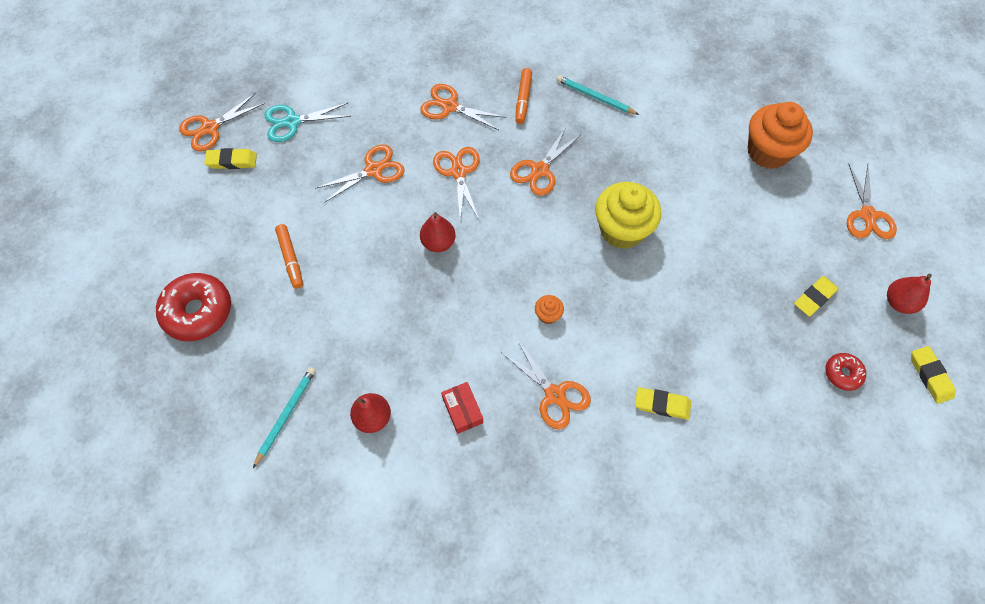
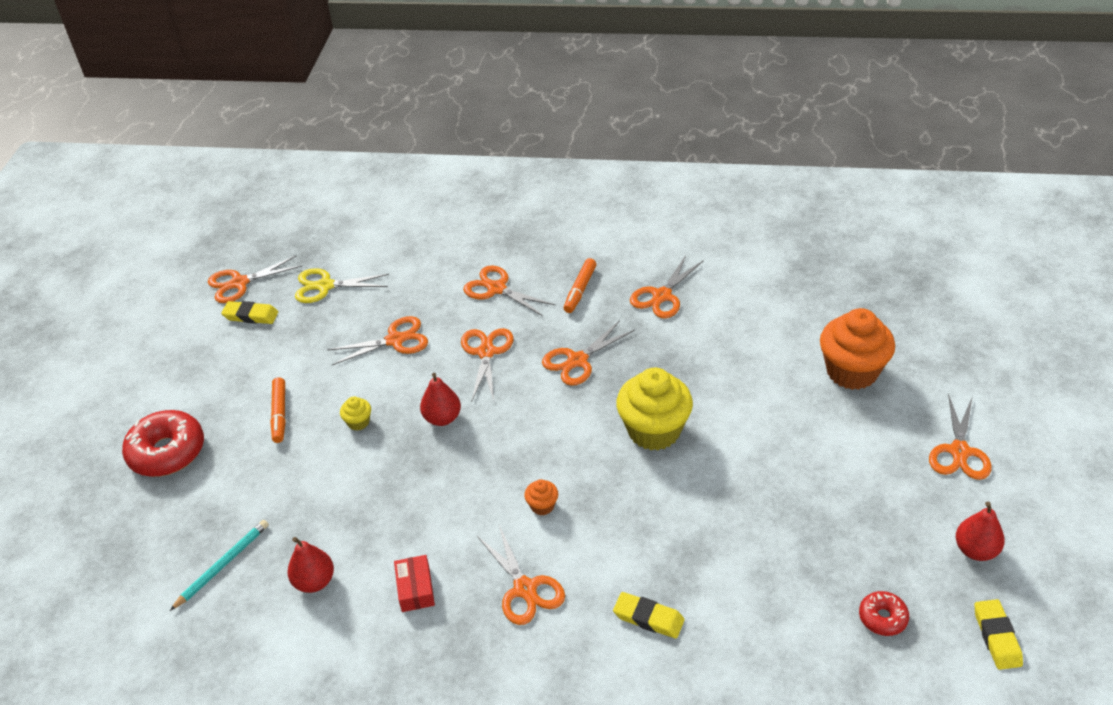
camera: 15 degrees right, 20 degrees down
(292, 122) = (325, 286): turquoise scissors -> yellow scissors
(365, 257) = (358, 422): none -> yellow cupcake
(595, 97) = (662, 296): turquoise pencil -> orange scissors
(814, 297) = (868, 530): yellow eraser -> none

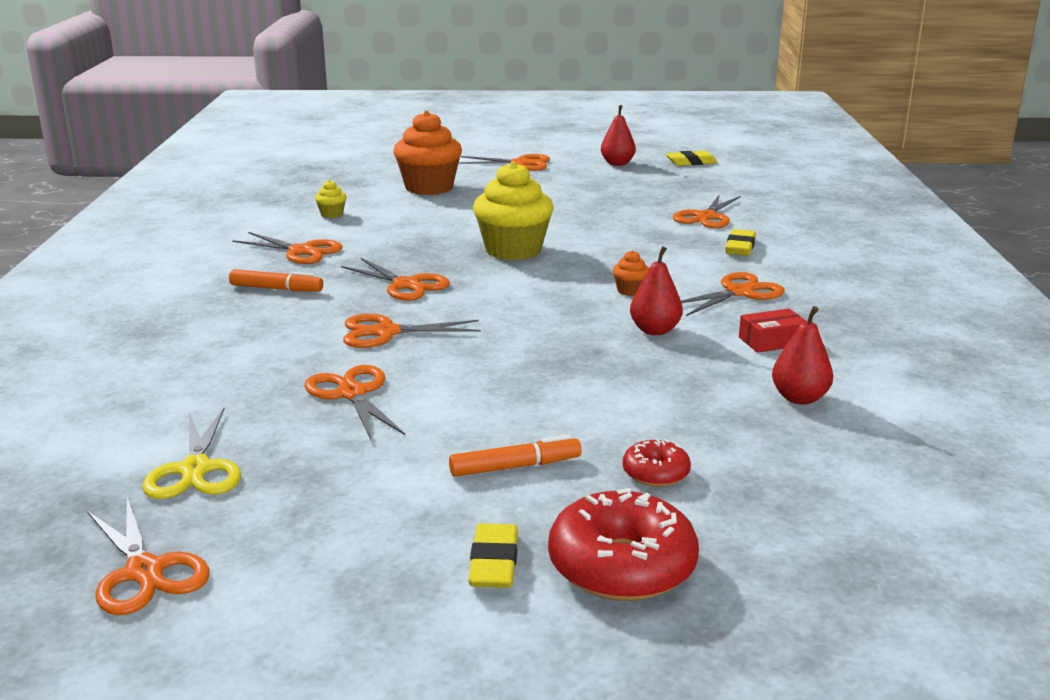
camera: 100 degrees left, 20 degrees down
(222, 565) = (815, 467): turquoise pencil -> none
(251, 315) = (257, 538): yellow eraser -> yellow eraser (494, 563)
(358, 422) = (523, 402): yellow cupcake -> yellow cupcake (332, 214)
(442, 418) = (508, 349): red pear -> red pear (655, 330)
(496, 289) = (256, 335): orange scissors -> orange scissors (706, 217)
(882, 618) = (693, 185): red donut -> red donut (655, 473)

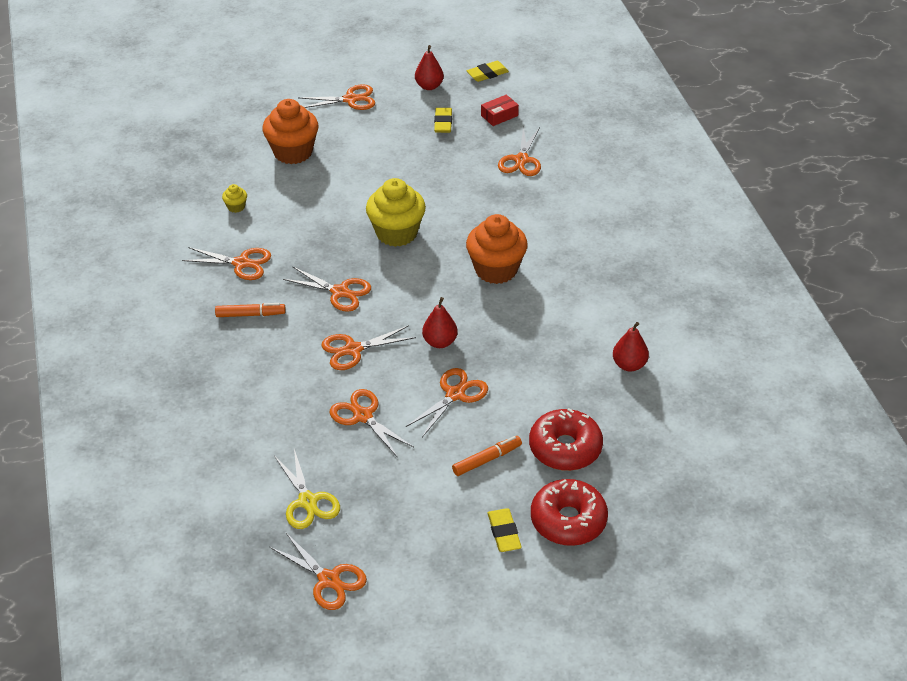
camera: 15 degrees left, 20 degrees up
(630, 291) = (496, 269): orange cupcake -> orange cupcake, size x2.32
(655, 330) = (526, 313): red pear -> red pear (440, 342)
(655, 473) = (565, 448): red donut -> red donut, size x1.92
(739, 292) = (568, 258): orange scissors -> orange scissors (455, 394)
(740, 247) = (556, 199): yellow eraser -> yellow eraser (443, 123)
(772, 341) = (601, 310): red box -> red box (499, 115)

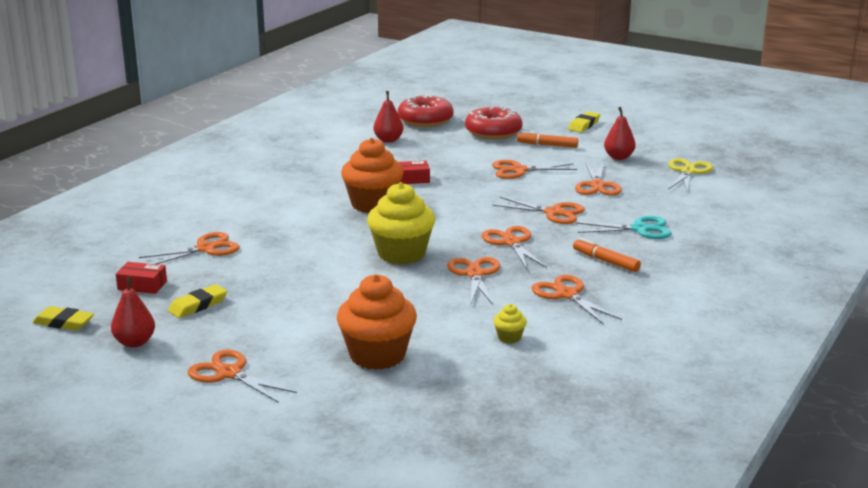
camera: 135 degrees left, 20 degrees down
(264, 372) = (640, 229): none -> turquoise scissors
(329, 579) = (713, 147): orange scissors -> orange scissors (475, 274)
(440, 342) = (485, 192): red pear -> red pear (618, 157)
(519, 320) = (411, 179): none -> red box
(568, 520) = (540, 116): red donut -> red donut (425, 120)

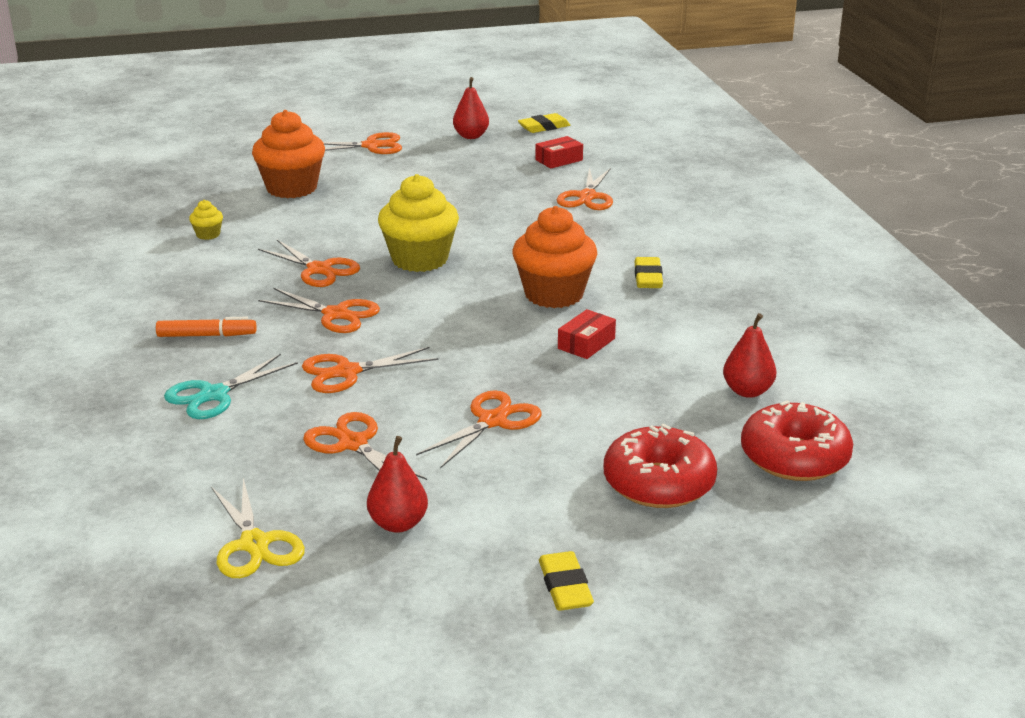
camera: 135 degrees right, 5 degrees up
(198, 305) = (487, 165): yellow eraser -> yellow eraser (648, 277)
(547, 145) = (538, 495): orange marker -> none
(566, 295) = (204, 286): orange scissors -> none

